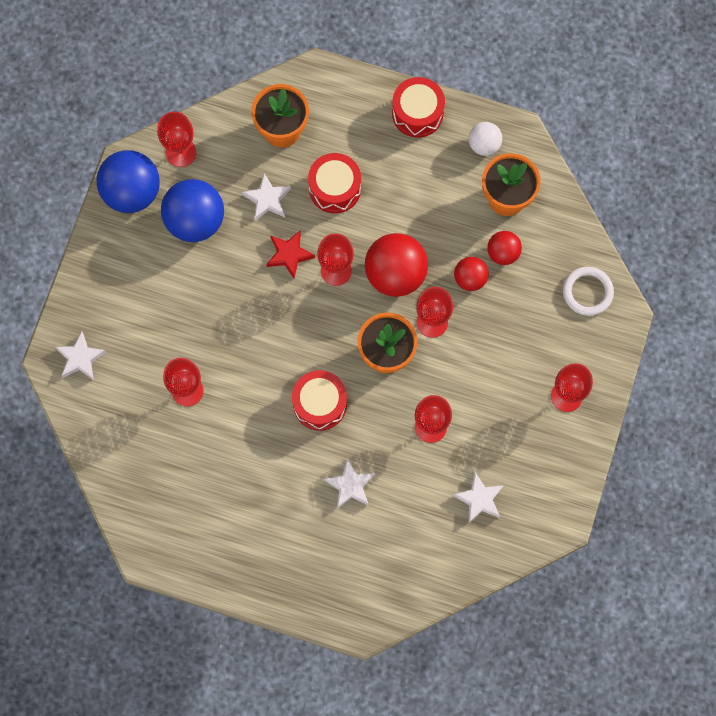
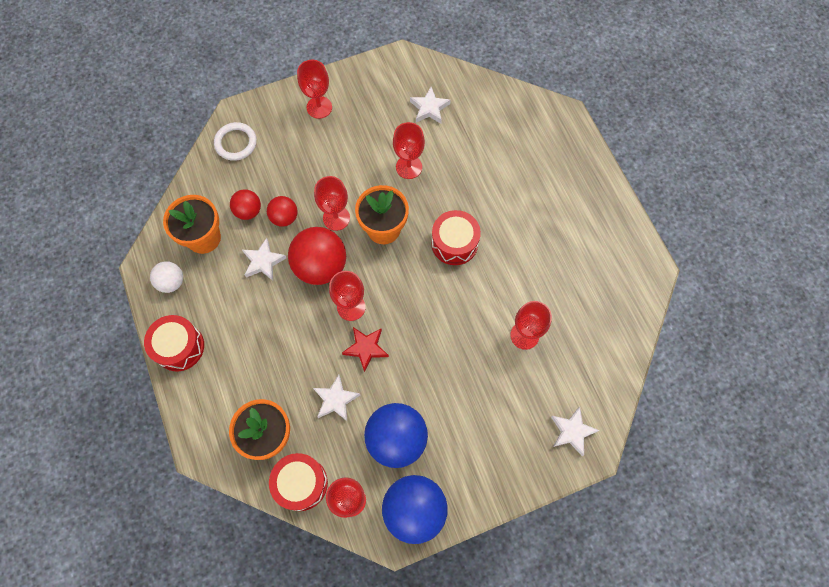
camera: 130 degrees left, 5 degrees down
(335, 188) = (287, 358): red drum -> red drum (301, 483)
(350, 485) = (490, 184): white star -> white star (263, 262)

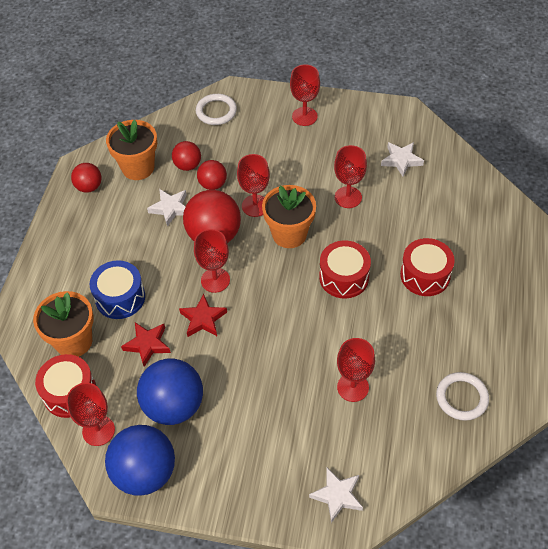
camera: 35 degrees right, 15 degrees down
(172, 282) = (89, 187): white ball -> red ball
(179, 347) = (58, 236): red drum -> red drum (425, 275)
(280, 371) = (120, 297): none -> blue drum
(335, 399) = (147, 344): white star -> red star
(608, 294) = (461, 398): none -> white ring

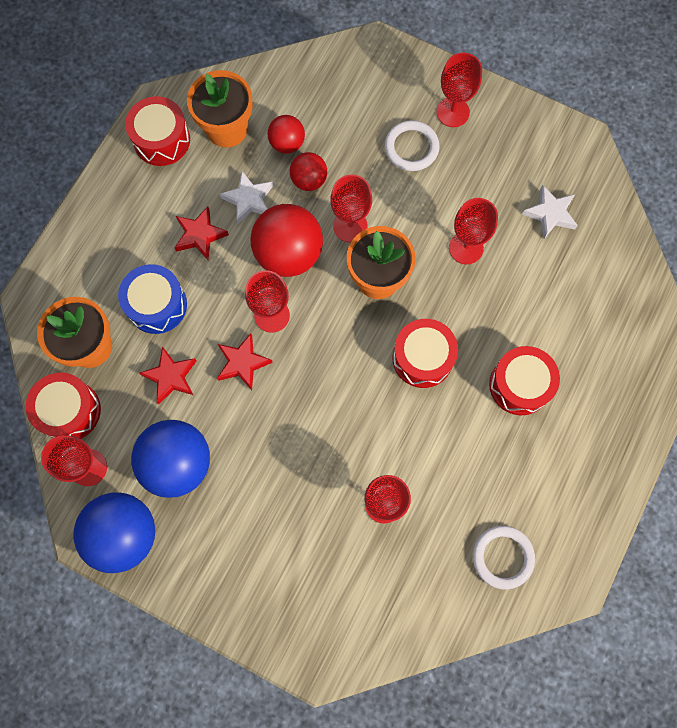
camera: 15 degrees right, 20 degrees up
(89, 187) = (161, 140): red ball -> red drum
(139, 241) = (200, 235): none -> red star
(216, 111) = (345, 72): white ring -> white ring (411, 148)
(337, 496) = (322, 629): white star -> none

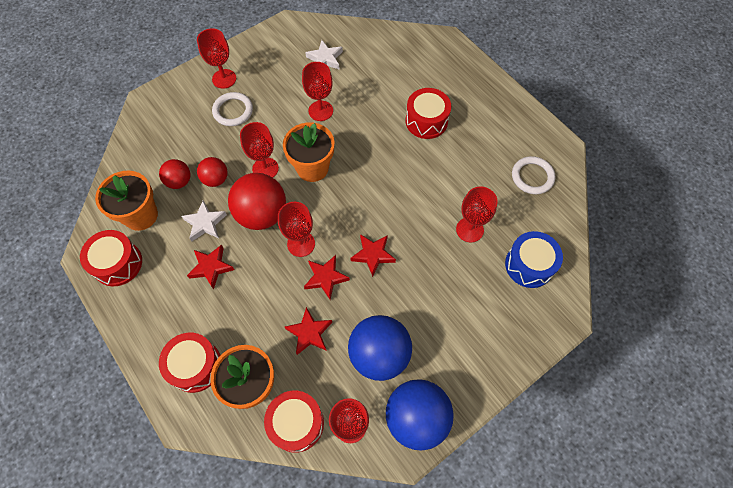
camera: 65 degrees left, 10 degrees down
(157, 305) = (247, 320): blue drum -> blue drum (529, 265)
(295, 403) = (373, 255): none -> red star
(422, 358) = (381, 165): red drum -> red drum (195, 366)

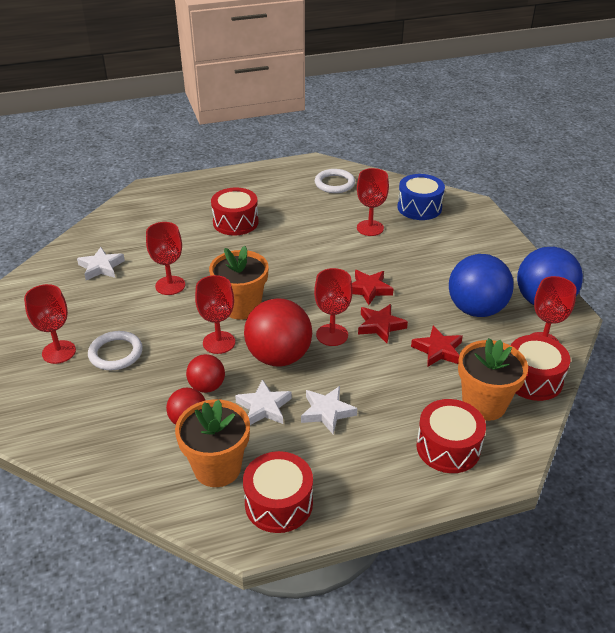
camera: 70 degrees left, 25 degrees down
(211, 267) = (327, 412): red star -> white star

